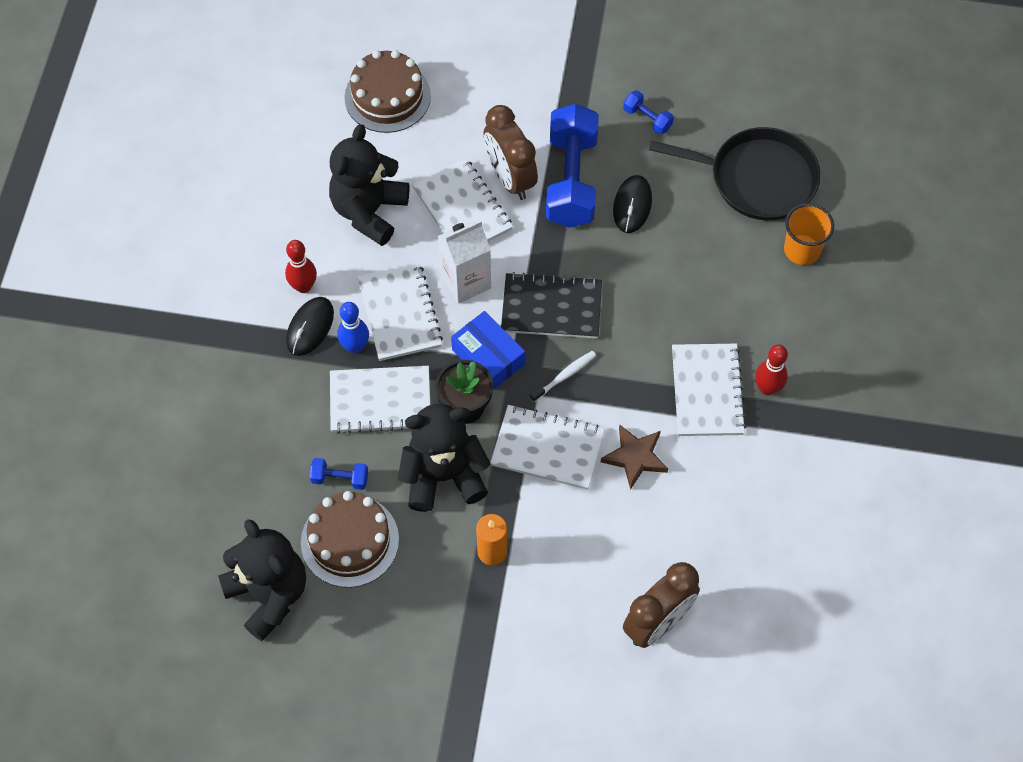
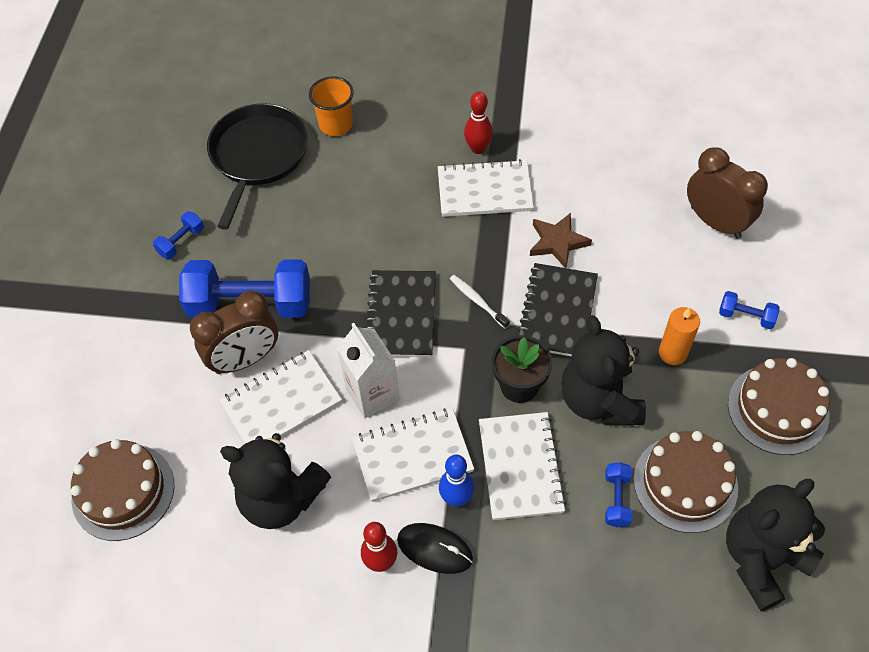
camera: 90 degrees left, 5 degrees down
(420, 641) = (778, 409): none -> brown cake
(488, 357) = (461, 368): blue box -> none
(531, 632) = (746, 316): none -> blue dumbbell
(547, 449) = (557, 312): white notebook -> black notebook
(632, 205) = (283, 251): black mouse -> none

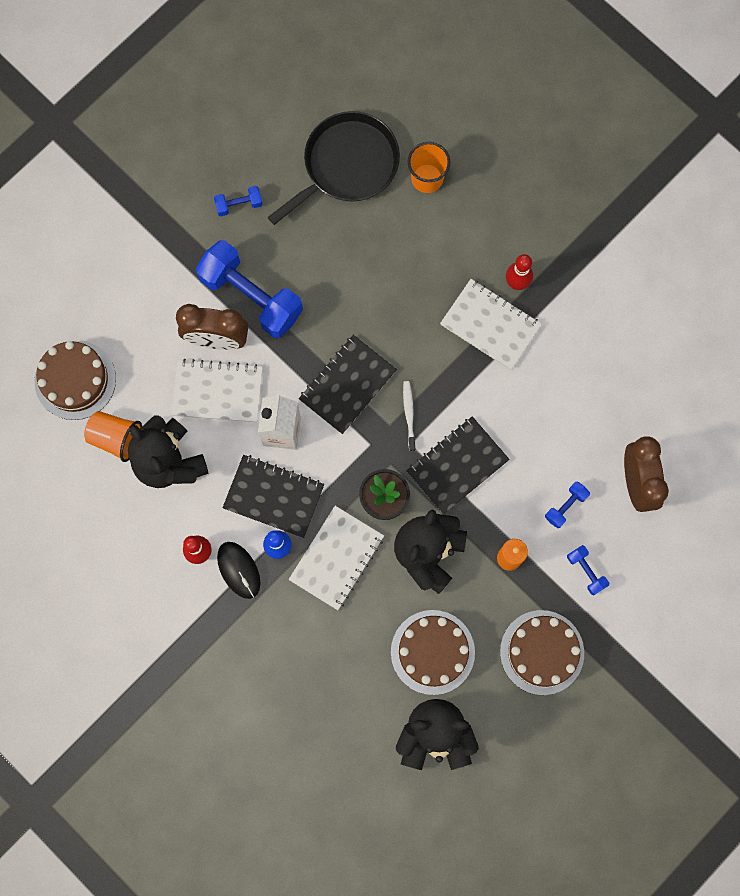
camera: 35 degrees right, 20 degrees up
(208, 515) = (116, 438): none -> orange cup
(413, 456) = (273, 497): white notebook -> black notebook
(557, 242) = (506, 410): brown star -> none
(616, 499) = (379, 628): blue dumbbell -> blue dumbbell (565, 506)

